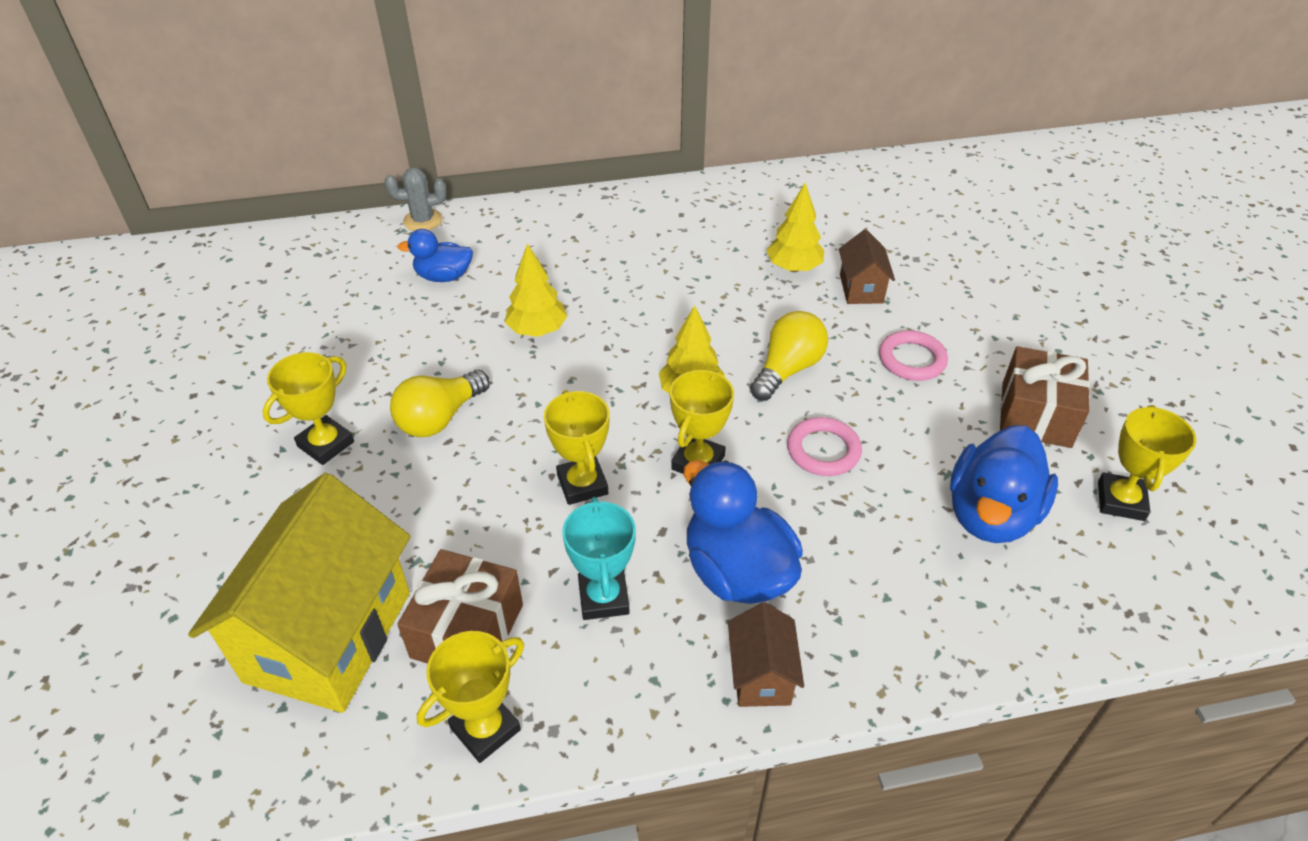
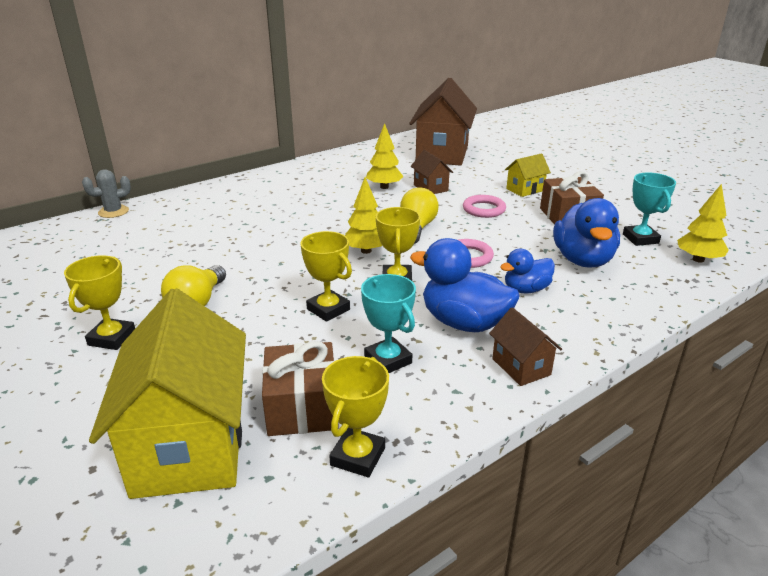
camera: 25 degrees left, 15 degrees down
(444, 276) = (149, 234): blue duck -> blue duck (526, 289)
(537, 330) = (238, 245): yellow tree -> yellow tree (698, 259)
(929, 215) = (442, 154): none -> brown house
(1007, 334) = (525, 190): none -> yellow house
(1120, 501) = (640, 239): yellow trophy -> turquoise trophy

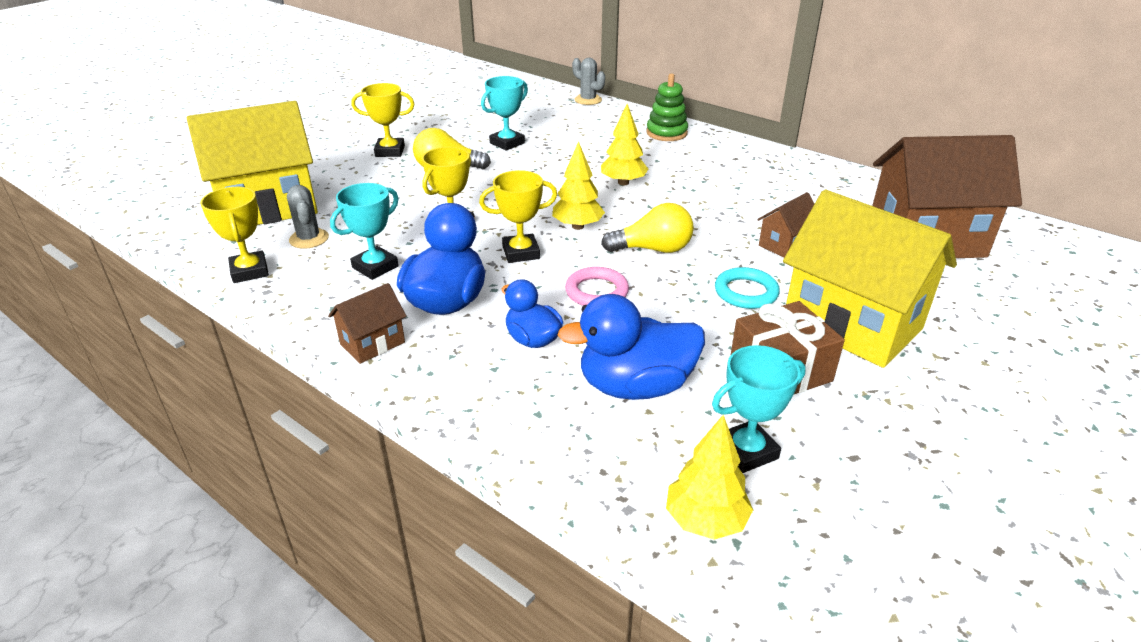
camera: 75 degrees right, 5 degrees up
(170, 263) = (507, 143): none -> turquoise trophy
(227, 192) = (666, 133): none -> green stacking toy
(302, 407) = (309, 239): brown gift -> grey cactus
(358, 456) = (249, 271): yellow trophy -> yellow trophy turned 60 degrees clockwise
(384, 187) = (758, 213): yellow tree -> yellow tree (623, 183)
(484, 209) = (746, 292): pink ring -> turquoise ring
(525, 190) = (852, 324): yellow house -> yellow house, size x2.20

